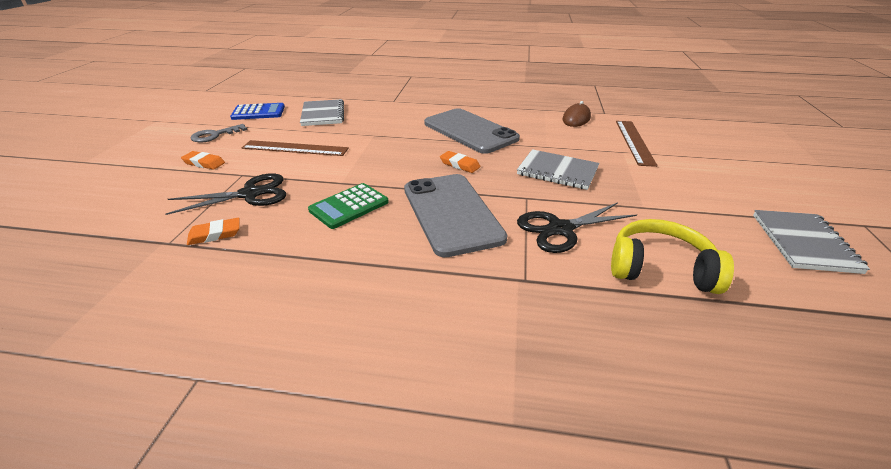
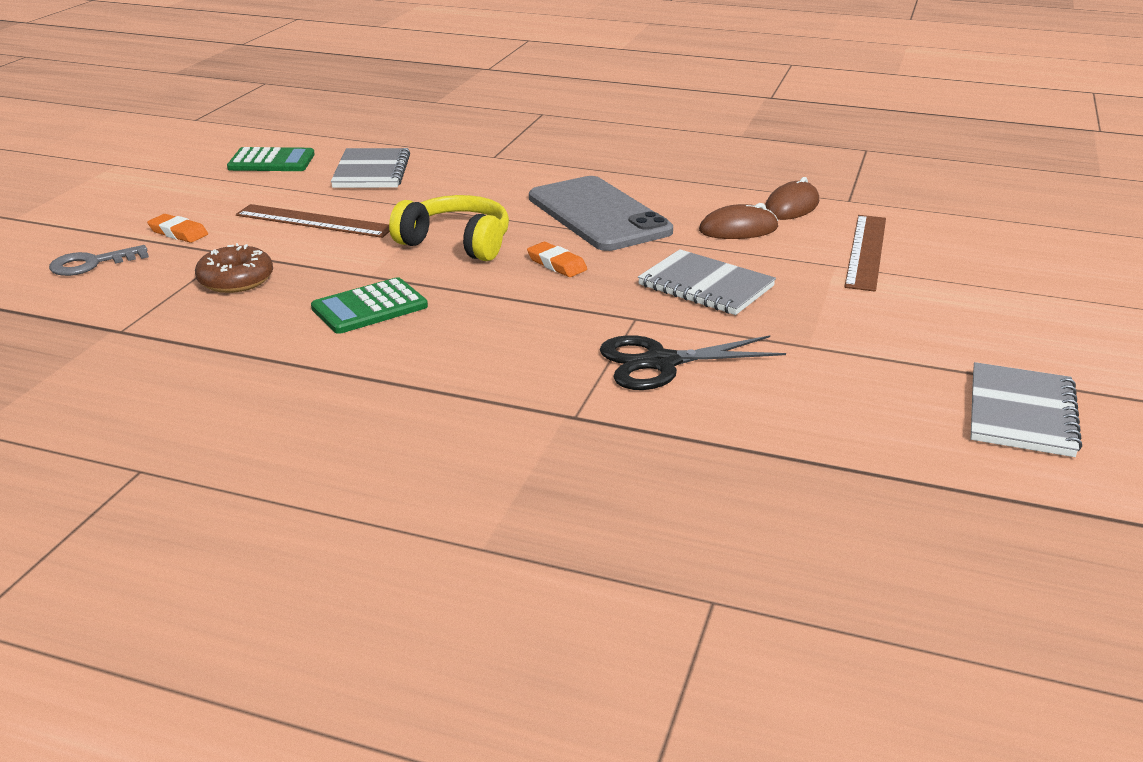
camera: 10 degrees right, 5 degrees down
(215, 135) = (199, 193): grey key -> grey key (91, 264)
(215, 234) = (180, 326): orange eraser -> none
(250, 194) = (236, 280): black scissors -> brown donut
(258, 112) = (271, 161): blue calculator -> green calculator
(451, 213) = (512, 329): grey phone -> none
(555, 134) = (738, 229): none -> brown mouse
(660, 268) = (773, 422): yellow headphones -> yellow headphones (456, 243)

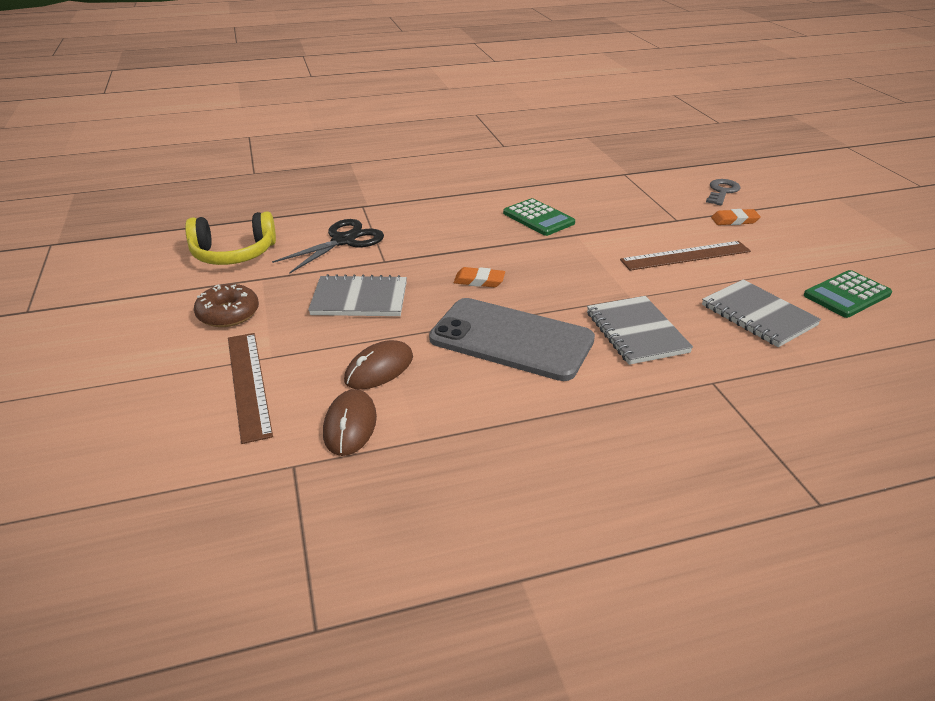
camera: 145 degrees right, 5 degrees up
(236, 280) = (635, 208): brown donut -> brown donut (228, 314)
(369, 307) = (538, 218): green calculator -> green calculator turned 120 degrees clockwise
(456, 243) = (568, 273): yellow headphones -> yellow headphones (233, 254)
(1021, 413) = (117, 277): grey notebook -> grey notebook (636, 332)

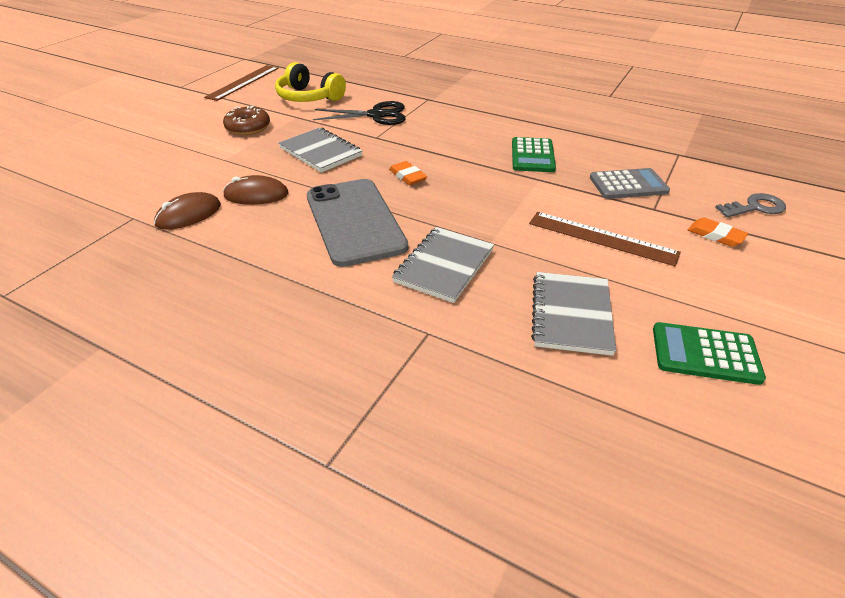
camera: 45 degrees right, 5 degrees up
(249, 384) = (191, 167): brown ruler -> brown ruler (243, 82)
(635, 210) = (628, 185): none -> grey calculator

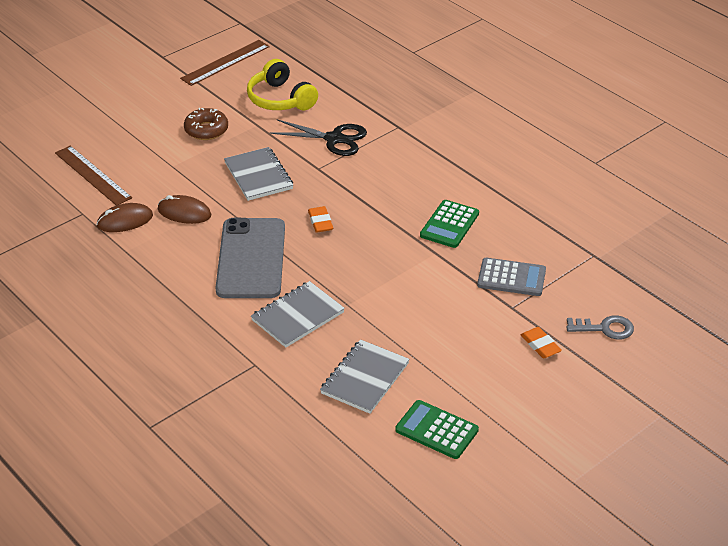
camera: 20 degrees right, 0 degrees up
(602, 238) = (441, 323): brown ruler -> brown ruler (93, 175)

